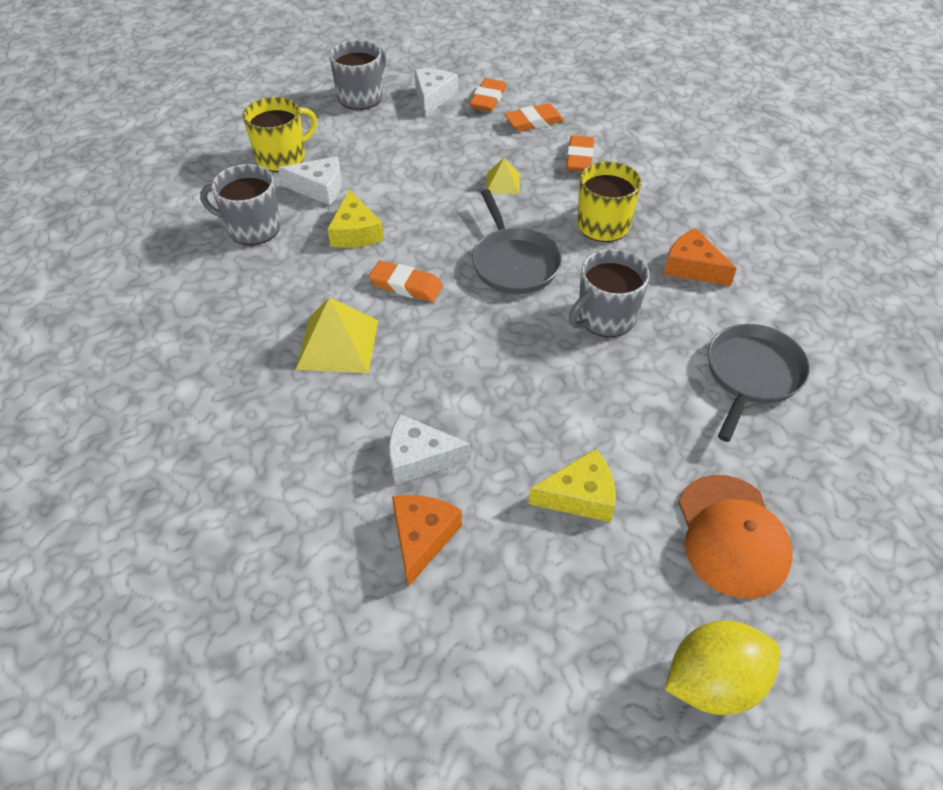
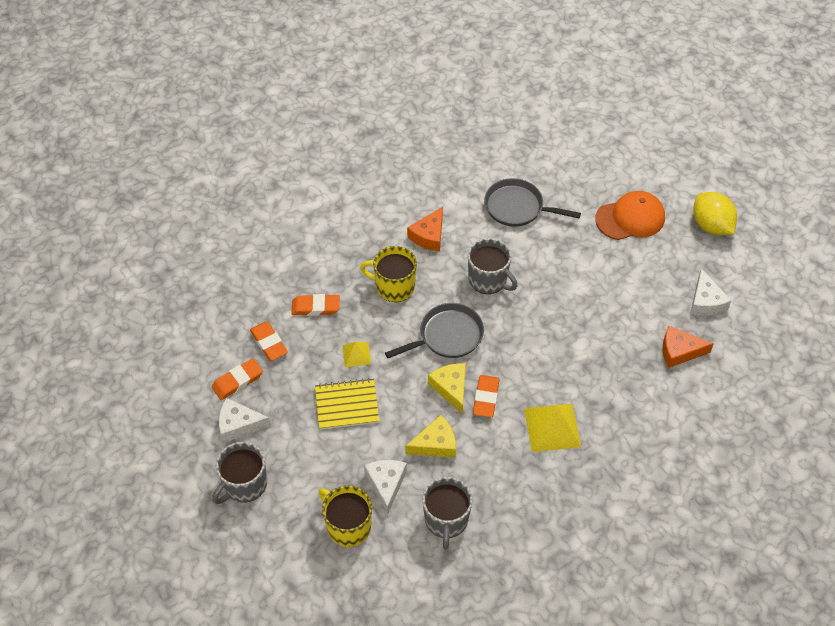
camera: 100 degrees left, 5 degrees up
(361, 97) = (244, 484): grey mug -> grey mug turned 75 degrees counterclockwise
(419, 458) = (628, 362): white cheese -> white cheese (705, 301)
(433, 169) = (347, 405): none -> yellow notebook
(488, 99) = (237, 381): orange eraser -> orange eraser turned 45 degrees counterclockwise
(580, 496) = (628, 283): yellow cheese -> yellow cheese (451, 388)

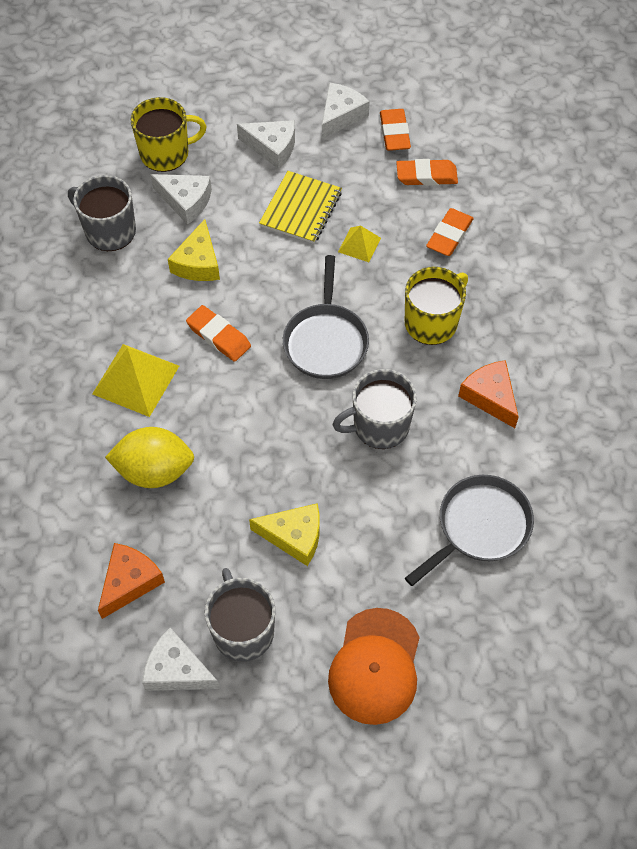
camera: 120 degrees right, 5 degrees up
(244, 484) = (270, 96): grey mug -> grey mug (243, 630)
(298, 454) = (272, 147): none -> white cheese
(451, 388) = (254, 310): yellow cheese -> yellow cheese (294, 536)
(711, 226) = (293, 775): yellow lemon -> yellow lemon (154, 471)

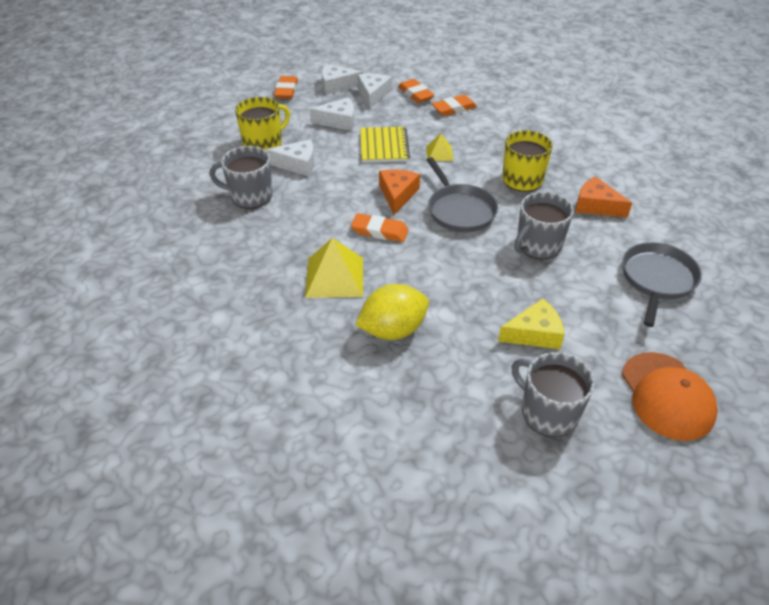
camera: 25 degrees left, 15 degrees down
(130, 582) = (429, 415): orange cheese -> orange cheese (397, 195)
(177, 670) = (518, 465): white cheese -> white cheese (337, 85)
(198, 263) = (332, 194): yellow cheese -> none
(449, 235) = (494, 133): orange eraser -> orange eraser (286, 90)

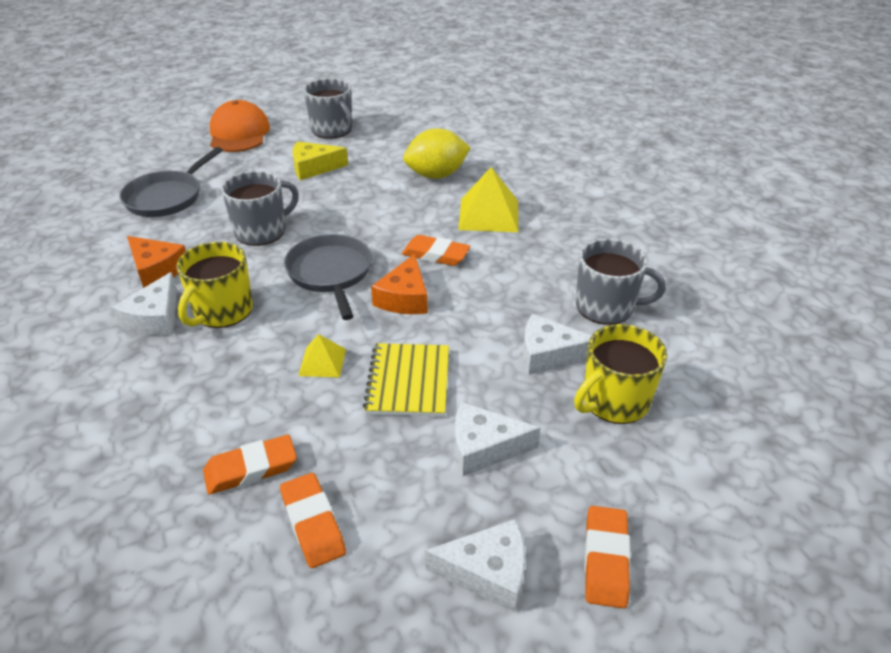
camera: 175 degrees left, 5 degrees down
(373, 95) = (407, 528): white cheese -> white cheese (155, 318)

